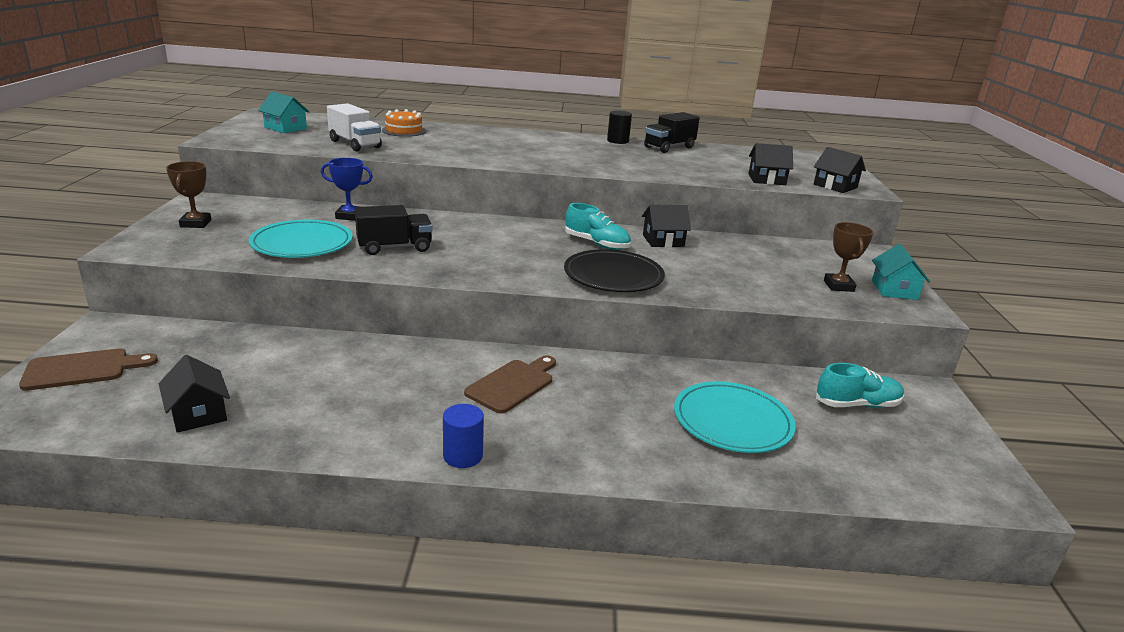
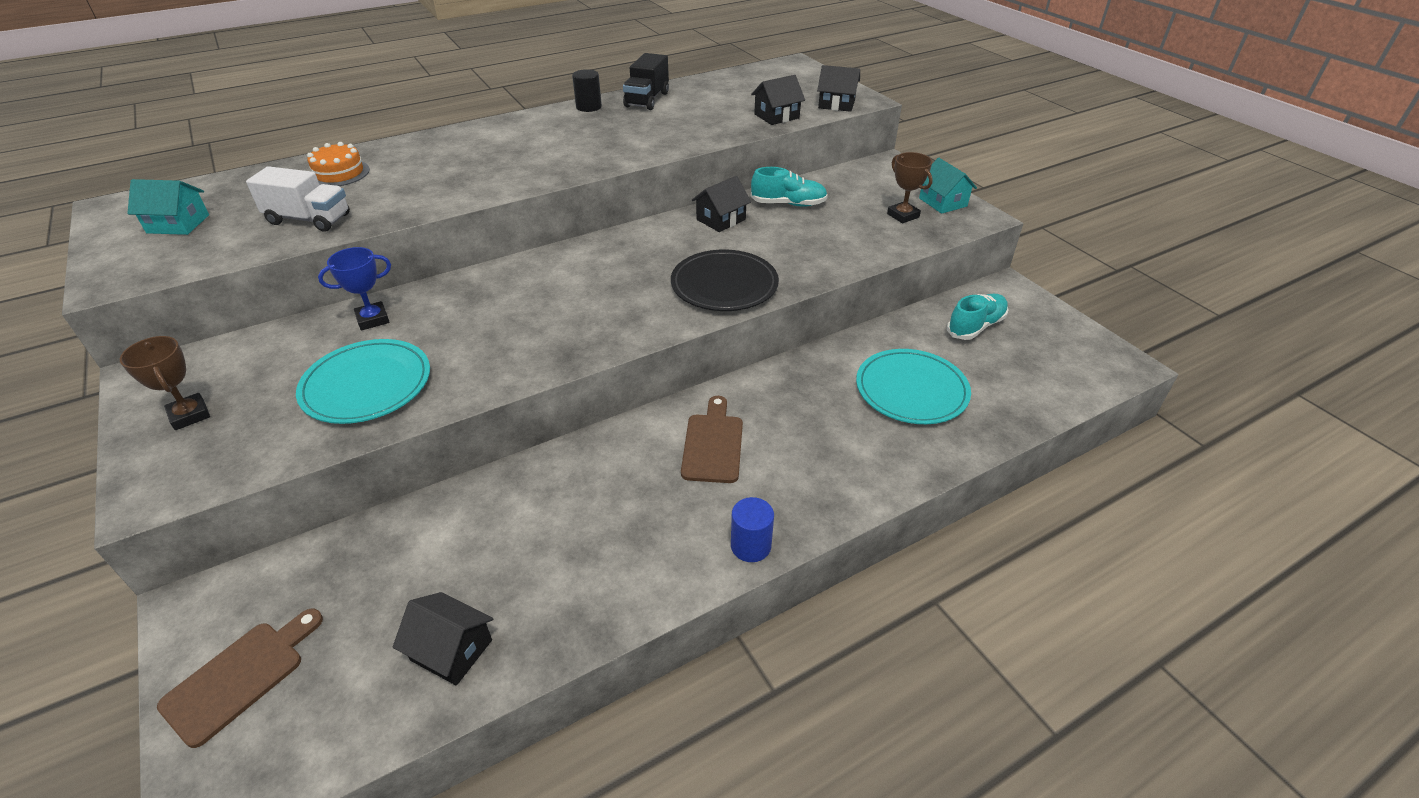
camera: 30 degrees left, 15 degrees up
(394, 248) = (478, 343): black truck -> none
(597, 244) = (668, 249): turquoise shoe -> turquoise shoe (788, 204)

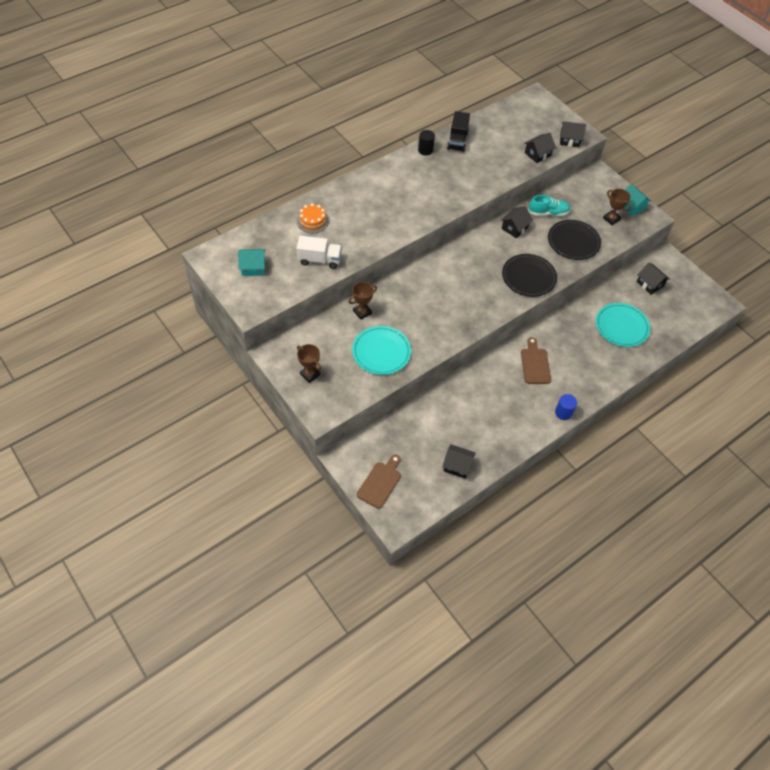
camera: 10 degrees left, 15 degrees up
(373, 319) = (362, 312): blue trophy -> brown trophy
(825, 241) = (573, 242): none -> black plate
(975, 326) = (650, 284): turquoise shoe -> black house

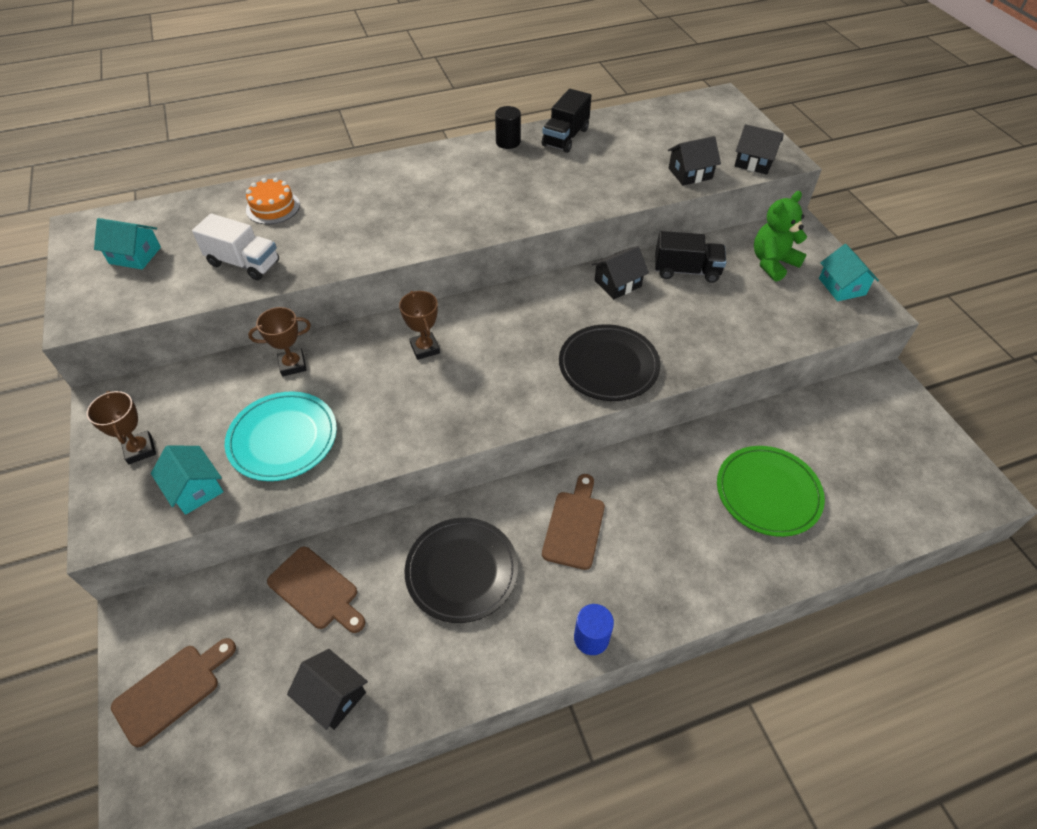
camera: 20 degrees right, 5 degrees down
(352, 386) = (195, 489): none -> turquoise house
(424, 424) = (316, 590): none -> brown cutting board
(548, 213) = (686, 271): turquoise shoe -> black truck
(573, 242) = (714, 323): black plate -> black plate (461, 571)
(592, 199) = (772, 263): none -> green teddy bear
(611, 219) = (797, 299): brown trophy -> brown trophy (425, 348)
(621, 326) = (768, 493): turquoise plate -> green plate
(650, 284) = (846, 427): black house -> none

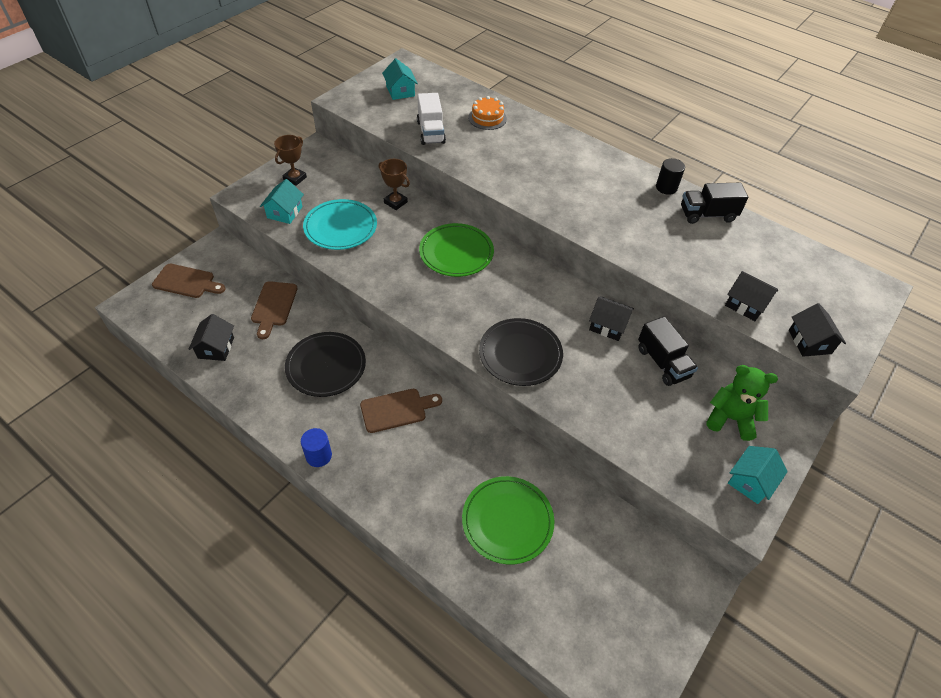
camera: 55 degrees right, 0 degrees up
(425, 348) = (456, 252): brown trophy -> green plate

